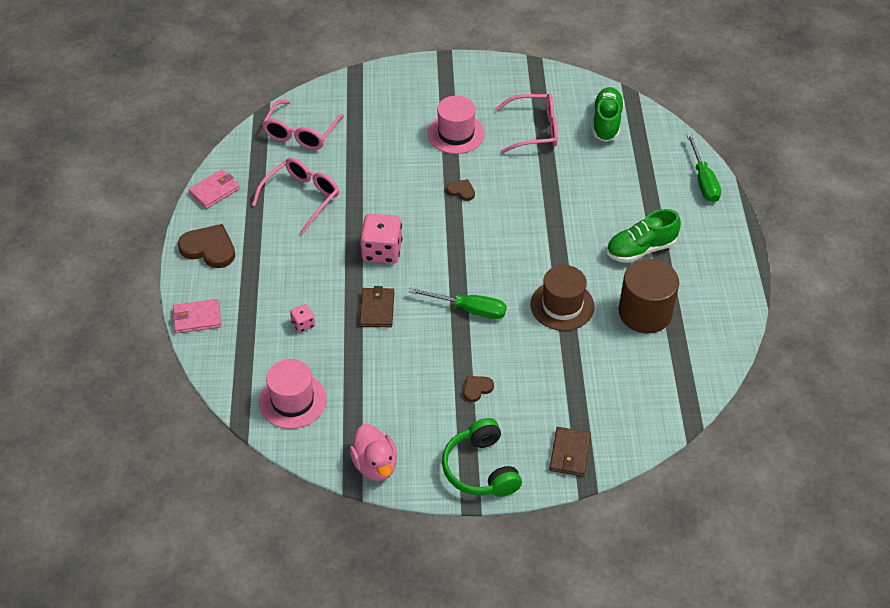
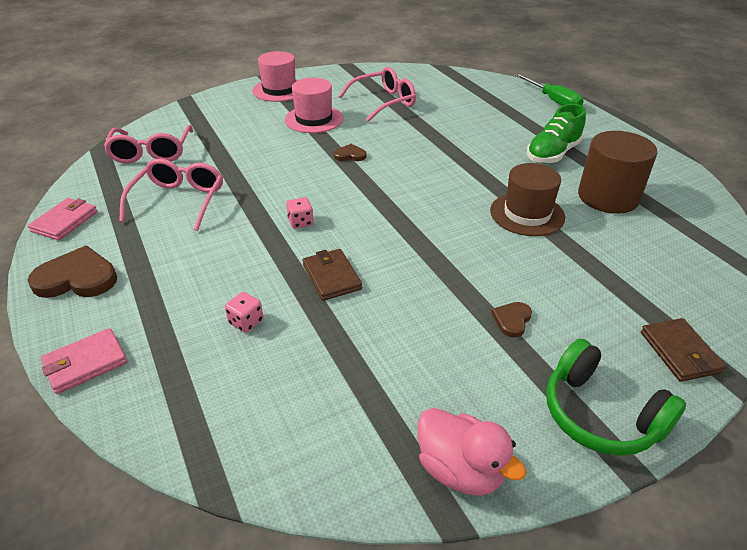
camera: 25 degrees left, 10 degrees down
(292, 400) = (282, 423): pink hat -> pink hat (279, 90)
(382, 251) = (300, 222): pink dice -> pink dice, size x0.50
(469, 309) = (437, 245): green screwdriver -> none
(606, 123) = (440, 86): green shoe -> none

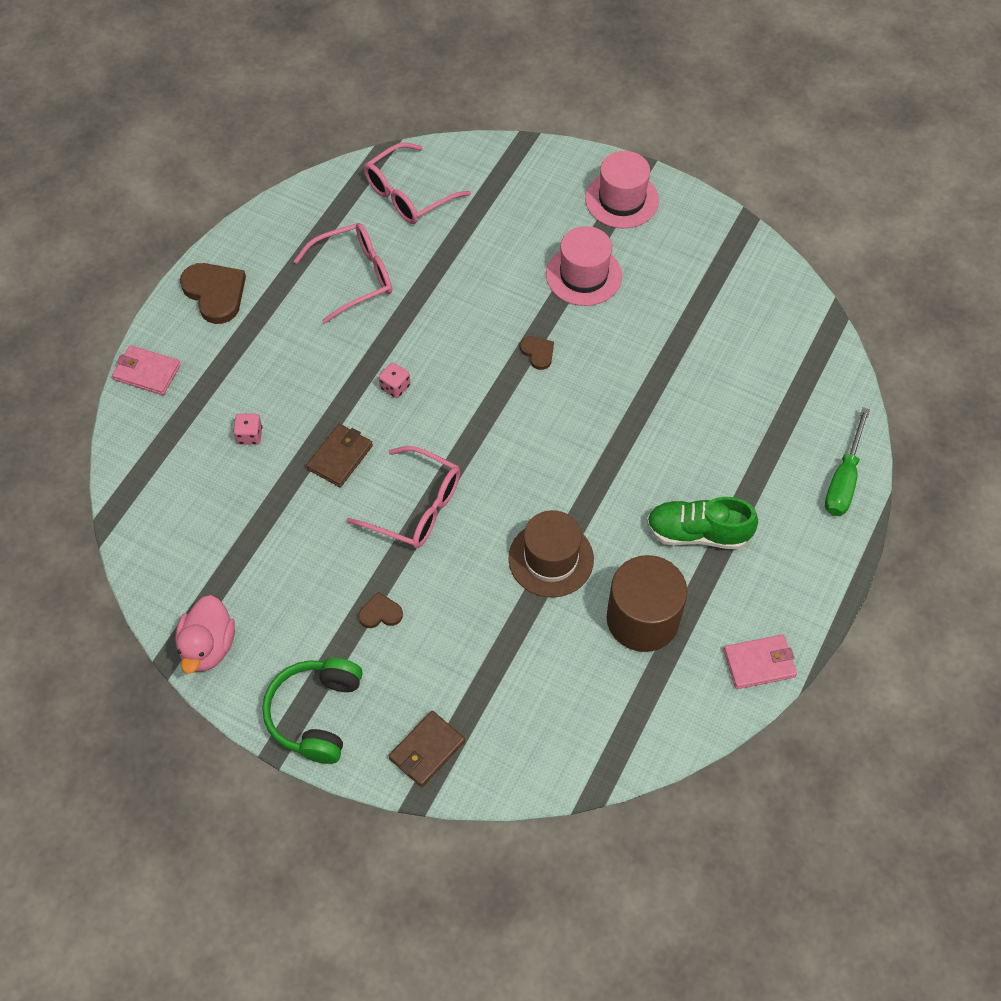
camera: 55 degrees right, 20 degrees up
(65, 221) = (267, 225): pink wallet -> pink wallet (759, 663)
(383, 102) = (680, 312): pink glasses -> pink glasses (415, 507)

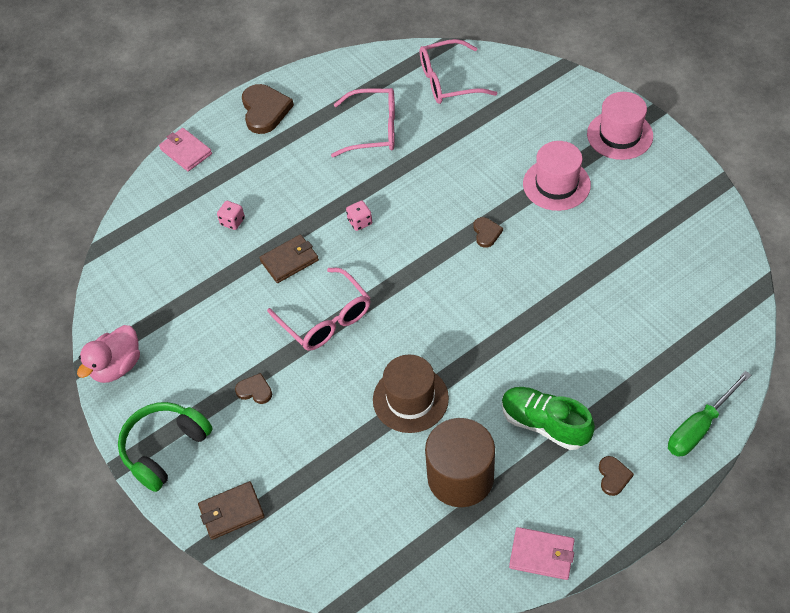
camera: 30 degrees right, 5 degrees down
(788, 559) = (613, 476): none -> brown heart

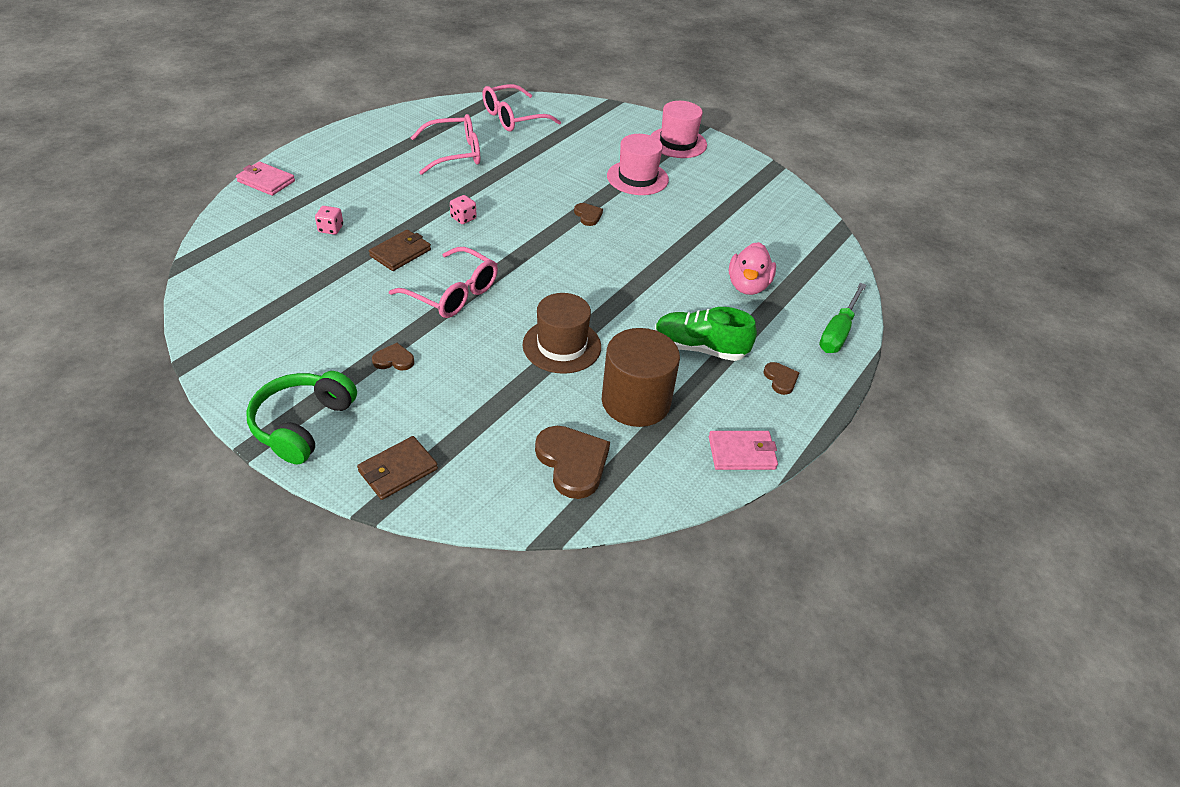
camera: 25 degrees left, 10 degrees down
(117, 366) = (227, 359): pink duck -> pink duck (748, 286)
(265, 110) = (342, 147): brown heart -> brown heart (572, 462)

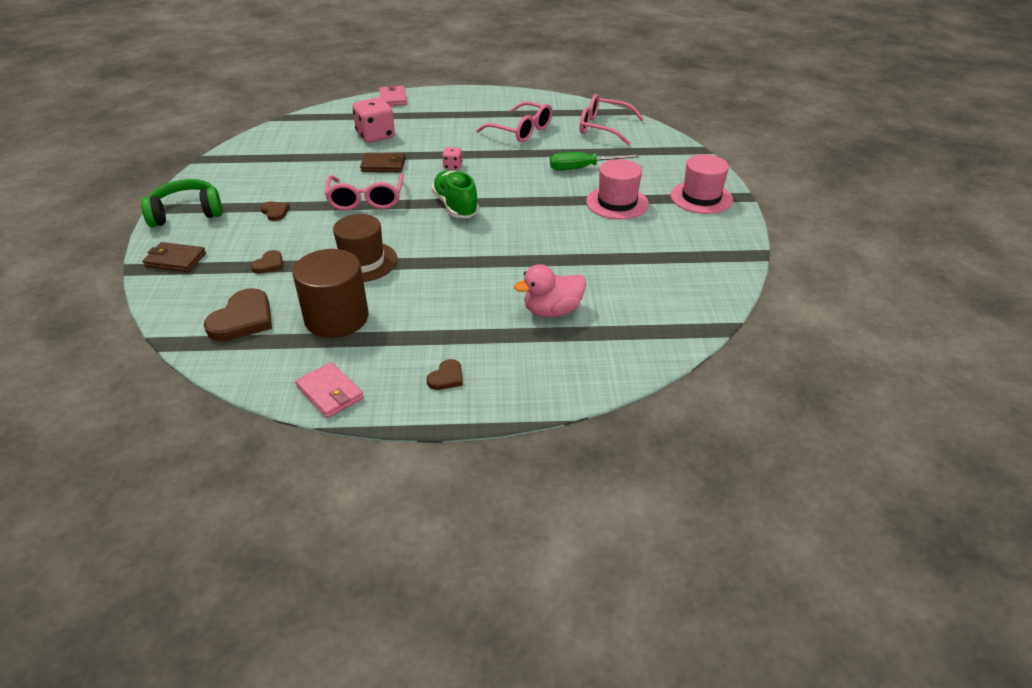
camera: 55 degrees right, 5 degrees down
(331, 229) = (375, 136): pink dice -> pink dice, size x2.01
(588, 215) = (531, 205): brown heart -> brown heart (269, 264)
(699, 348) = (435, 320): green shoe -> green shoe (455, 206)
(838, 332) = (556, 385): green screwdriver -> green screwdriver (582, 168)

